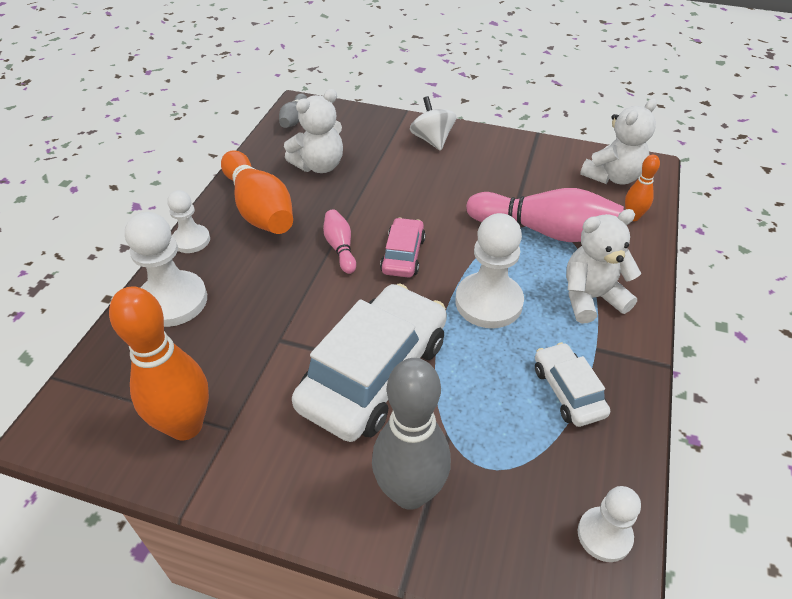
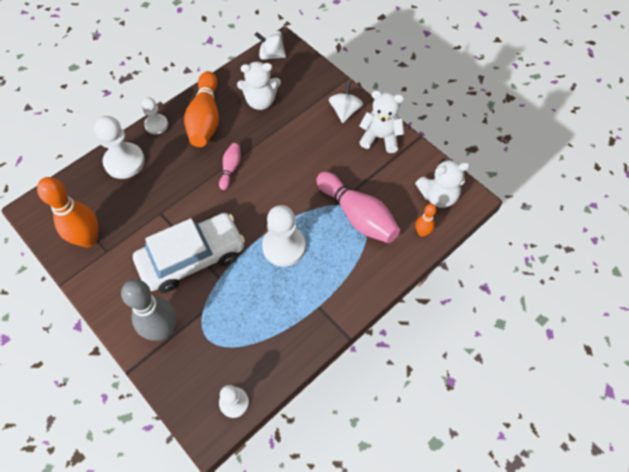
camera: 30 degrees right, 15 degrees up
(294, 119) = (271, 55): grey bowling pin -> white spinning top
(403, 255) = (261, 191): pink car -> none
(568, 391) = (281, 322): white car -> none
(591, 298) = (344, 274): white teddy bear -> white teddy bear (380, 137)

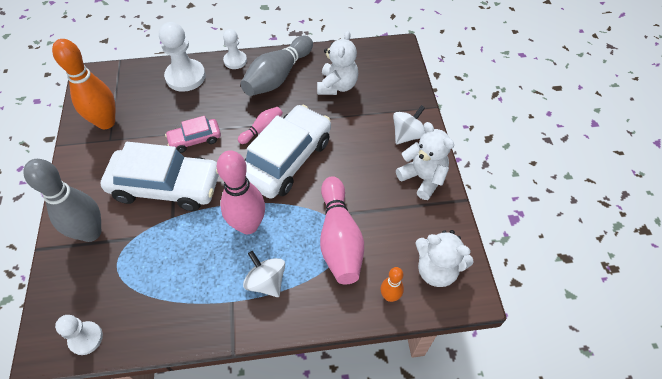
camera: 35 degrees right, 5 degrees down
(182, 208) = (195, 139): none -> pink car
(205, 119) = (278, 76): orange bowling pin -> grey bowling pin
(260, 101) = (337, 86): white teddy bear -> white teddy bear turned 105 degrees counterclockwise
(270, 181) = (287, 159): none -> white car
(271, 55) = (380, 52): white spinning top -> white spinning top (266, 282)
(284, 247) = (248, 225): white pawn -> pink bowling pin

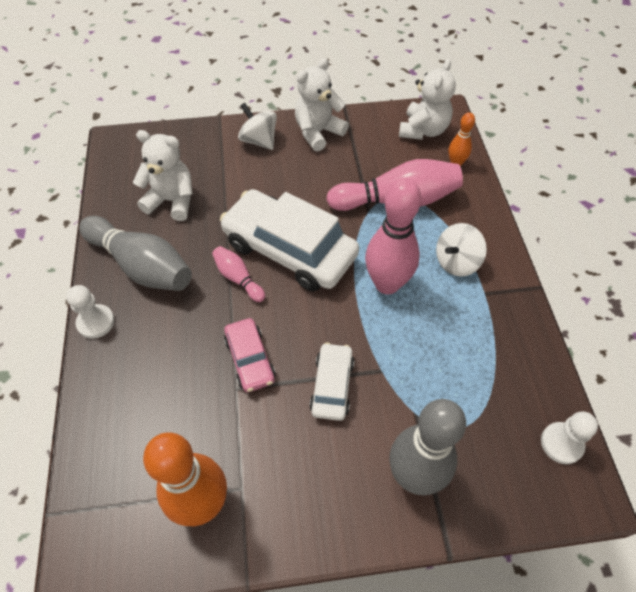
camera: 90 degrees left, 0 degrees up
(166, 186) = (332, 386): white car -> white car, size x0.50
(185, 77) = (117, 390): white pawn -> none

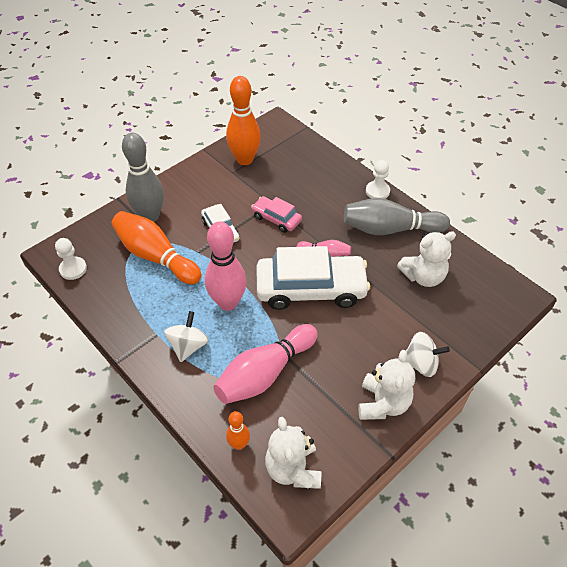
camera: 145 degrees right, 5 degrees down
(439, 396) = (156, 256): none -> orange bowling pin

